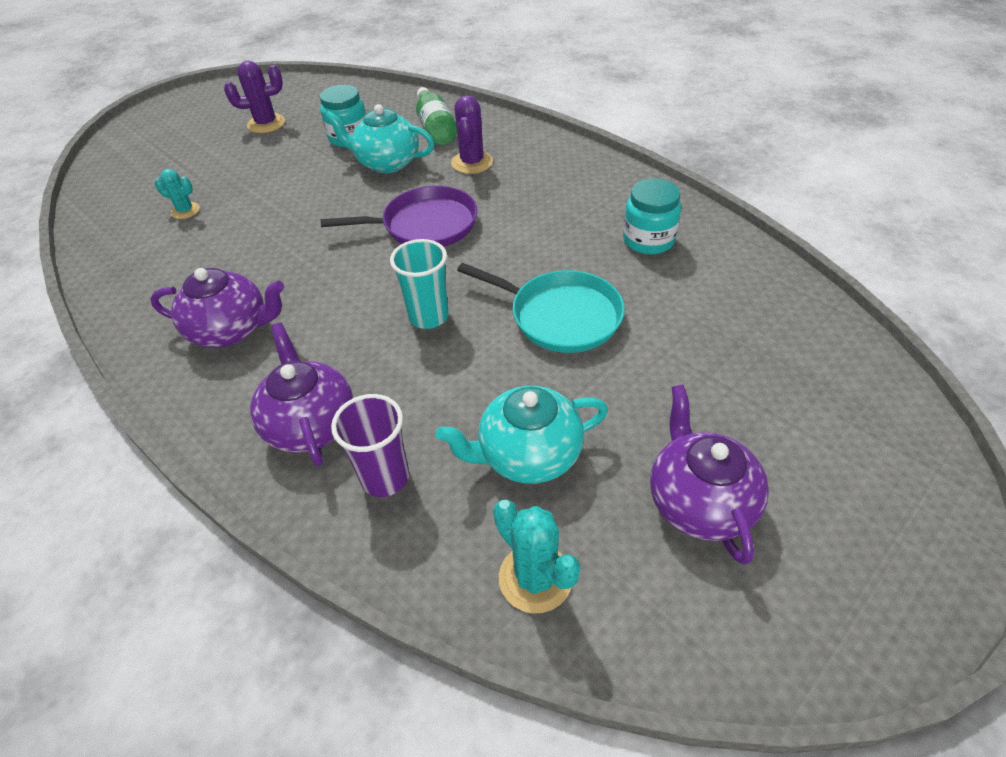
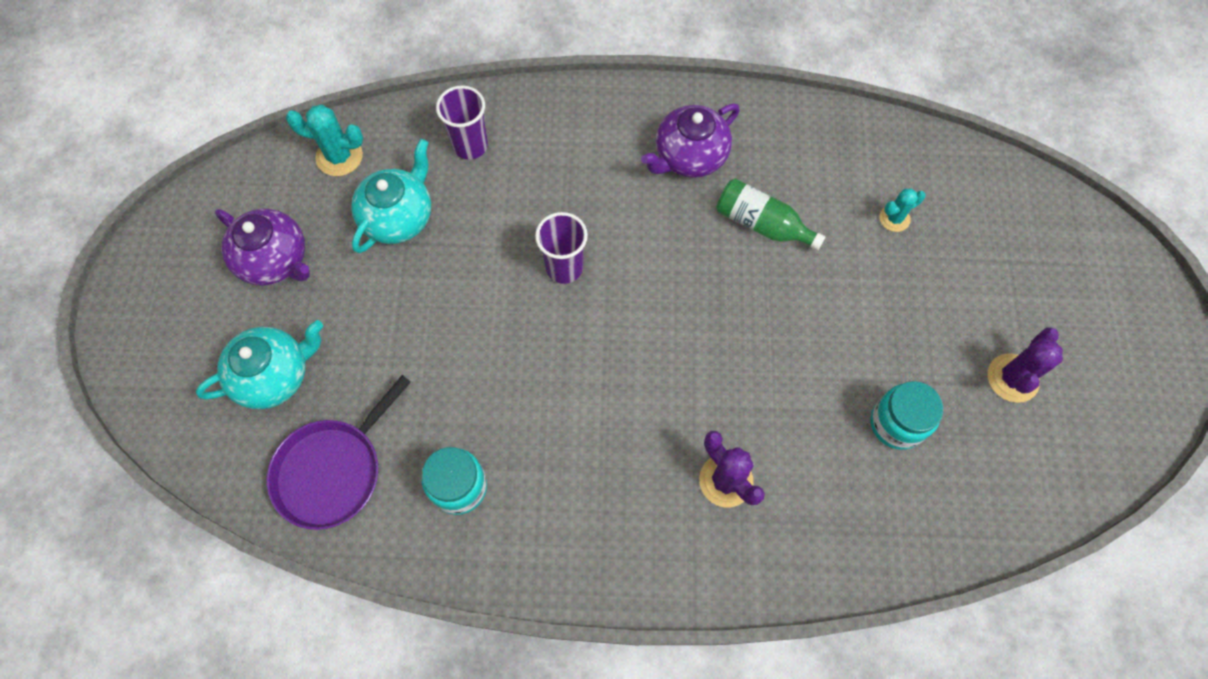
camera: 135 degrees right, 20 degrees up
(310, 424) = (550, 141): purple teapot -> none
(387, 163) = (808, 414): turquoise teapot -> turquoise teapot (274, 375)
(425, 225) = (672, 357): purple pan -> purple pan (333, 470)
(428, 317) = (564, 268): turquoise cup -> purple cup
(435, 128) = (829, 513): green bottle -> green bottle (762, 224)
(560, 316) = (467, 340): turquoise pan -> none

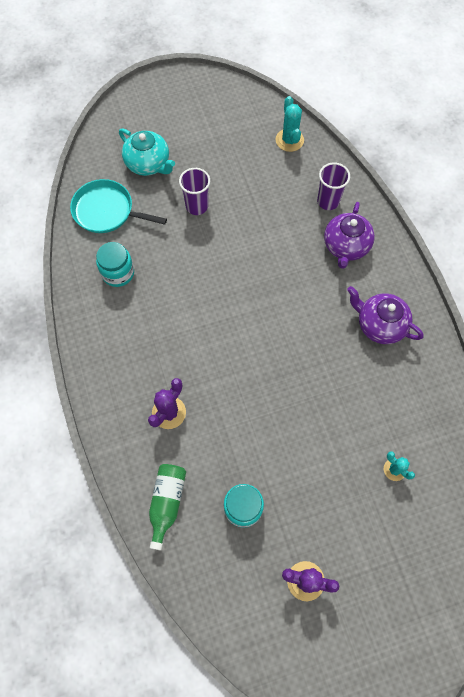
camera: 70 degrees right, 0 degrees up
(275, 260) = (213, 137): purple teapot -> purple teapot (346, 246)
(333, 470) = (107, 211): purple pan -> turquoise pan
(398, 217) = (264, 183): turquoise teapot -> none
(564, 268) = (269, 279): purple cup -> purple cup (197, 206)
(762, 224) = (350, 384): green bottle -> green bottle (167, 502)

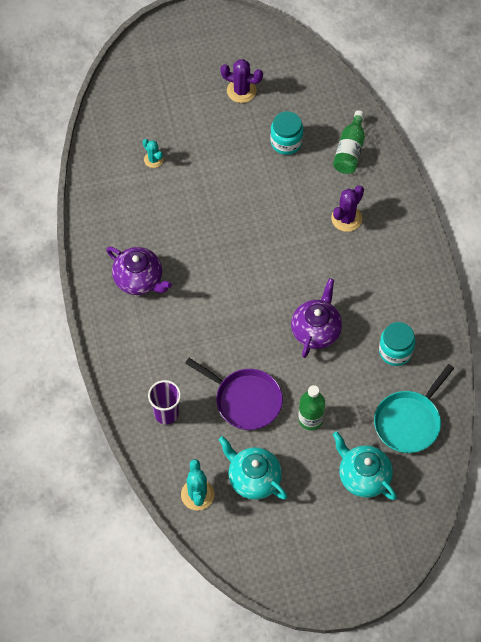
camera: 175 degrees left, 5 degrees down
(107, 211) = (409, 421): turquoise pan -> turquoise pan turned 105 degrees clockwise
(197, 206) = (310, 419): purple cup -> green bottle
(243, 155) = (253, 478): none -> turquoise teapot
(258, 218) = (245, 400): none -> purple pan
(346, 246) = (156, 361): purple teapot -> purple teapot (316, 330)

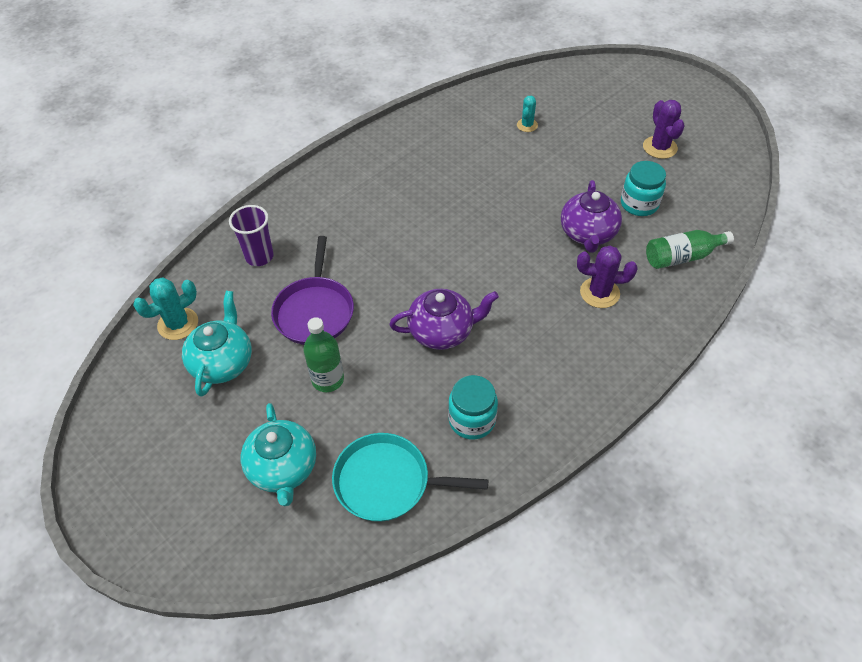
camera: 60 degrees right, 10 degrees down
(139, 279) = (393, 172): purple teapot -> purple teapot (588, 234)
(363, 476) = (283, 469): turquoise teapot -> turquoise teapot turned 150 degrees clockwise

